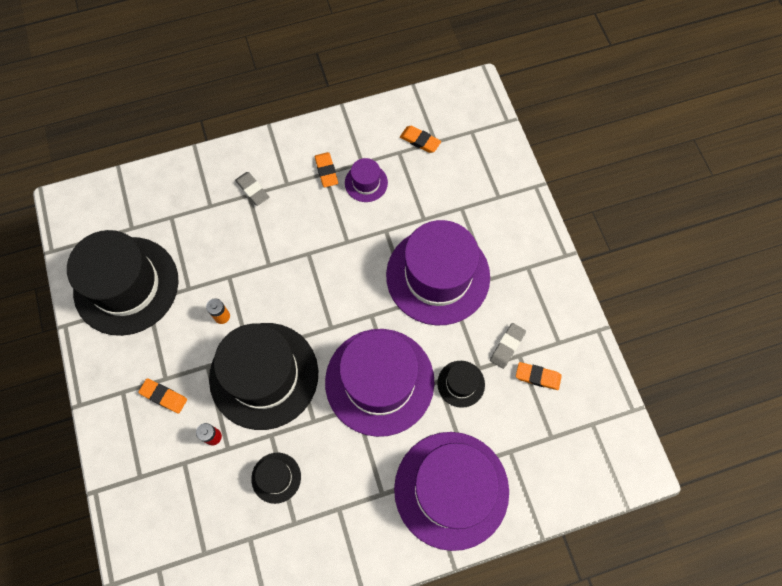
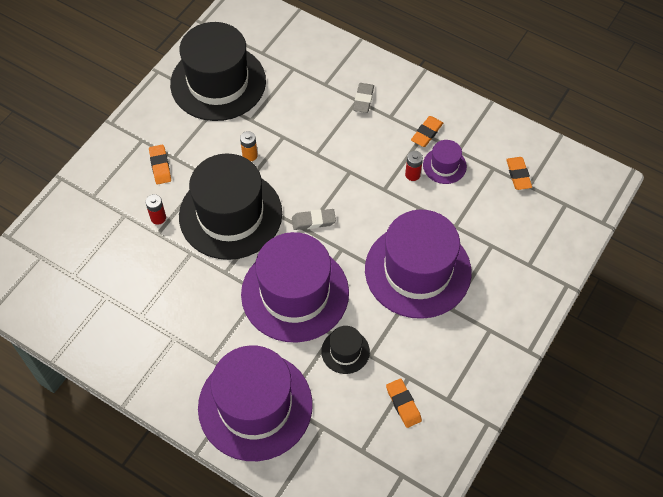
camera: 50 degrees right, 10 degrees down
(276, 477) = (163, 279): black hat -> none
(353, 211) = (412, 174): none -> red battery
(507, 346) = (407, 363): grey eraser -> grey eraser (313, 221)

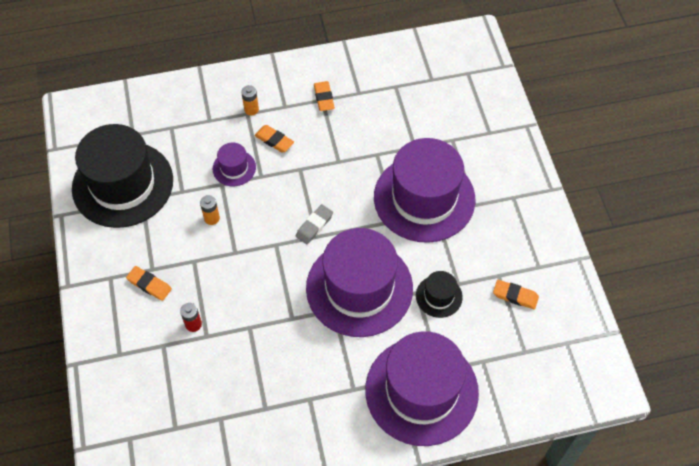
camera: 45 degrees left, 0 degrees up
(230, 214) = (247, 273): black hat -> none
(363, 99) = (251, 109): grey eraser -> orange battery
(412, 174) = (346, 135): red battery -> none
(444, 165) = (361, 111): purple hat -> purple hat (234, 168)
(518, 175) = (417, 78): orange eraser -> orange eraser (274, 140)

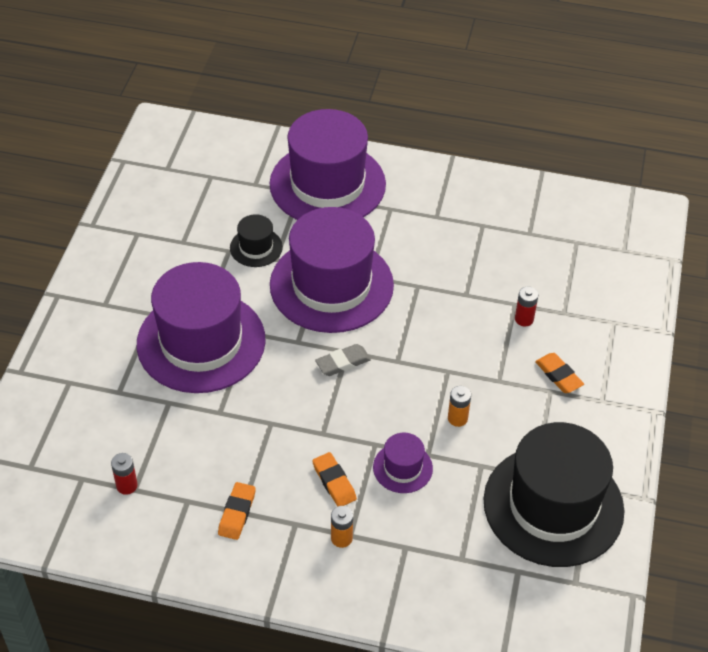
camera: 155 degrees left, 10 degrees down
(401, 86) = (127, 485): none -> red battery
(515, 296) = (181, 219): orange eraser -> none

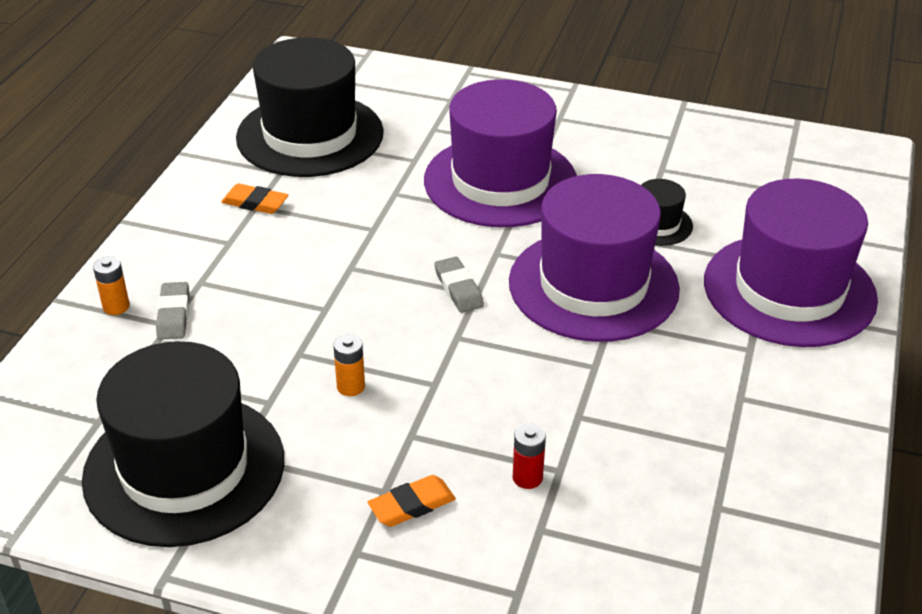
camera: 95 degrees right, 10 degrees down
(127, 485) = (310, 135): red battery -> black hat
(334, 482) = (277, 273): orange eraser -> none
(341, 538) = (198, 275): orange battery -> orange battery (116, 307)
(393, 546) = (174, 315): none -> grey eraser
(402, 468) = (283, 330): purple hat -> none

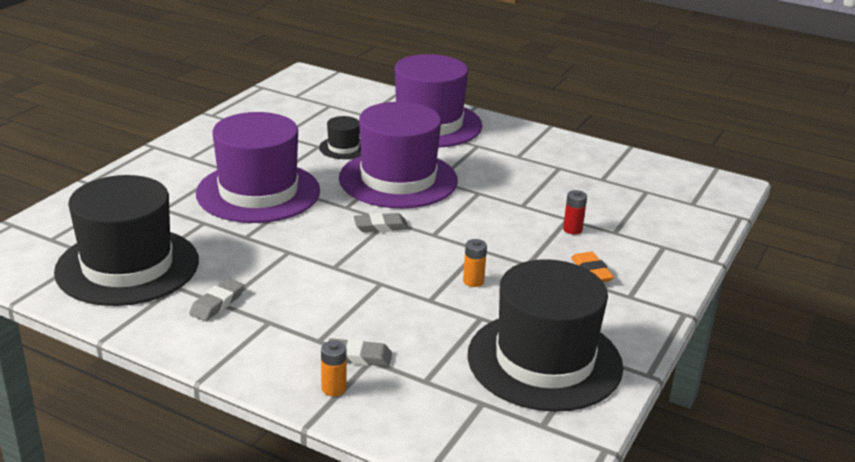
camera: 80 degrees left, 10 degrees down
(255, 203) = (217, 303): orange eraser -> grey eraser

